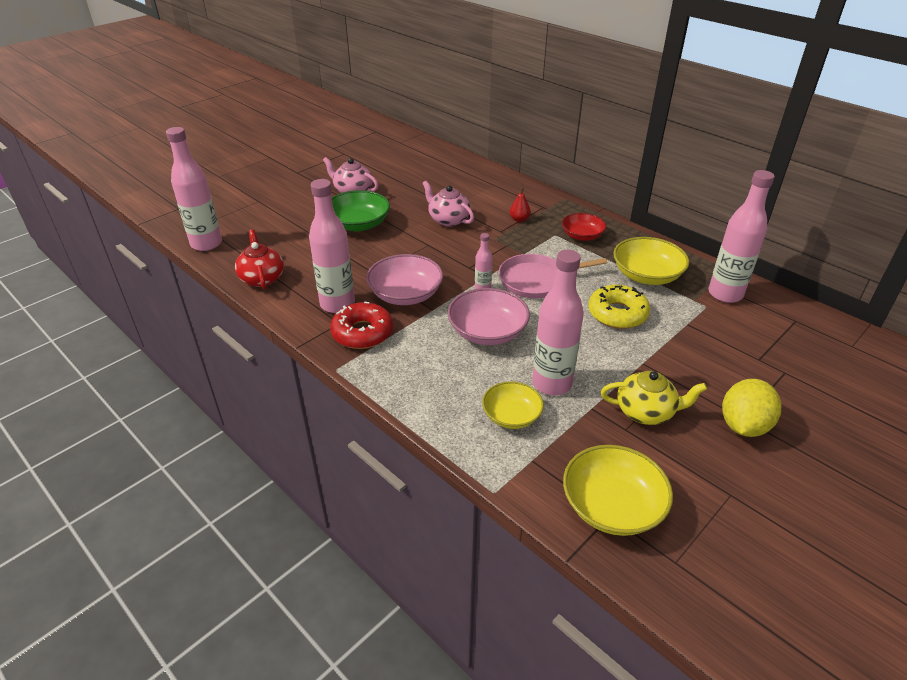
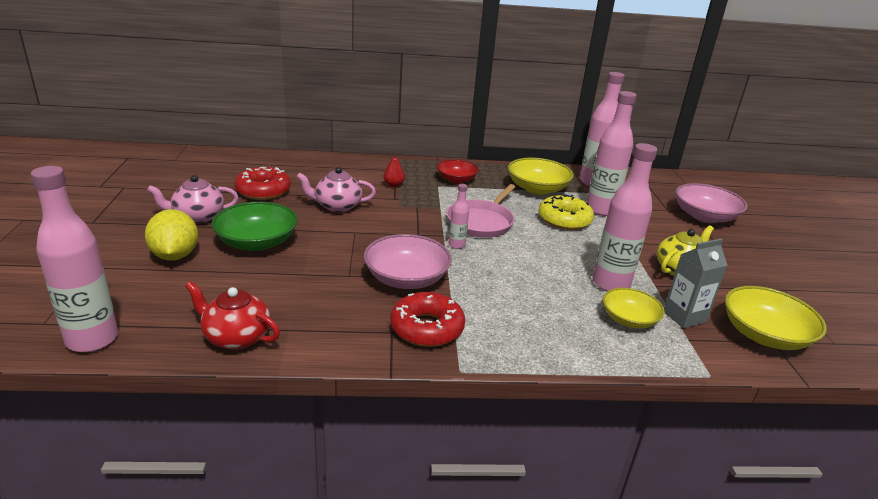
camera: 50 degrees left, 10 degrees down
(337, 304) = (361, 318): pink bottle -> pink bottle (600, 210)
(418, 187) = (263, 191): none -> red donut
(487, 332) = (514, 273): pink bowl -> pink bowl (704, 216)
(565, 444) = (684, 317): none -> grey carton
(743, 425) = (725, 249): yellow lemon -> yellow lemon (175, 255)

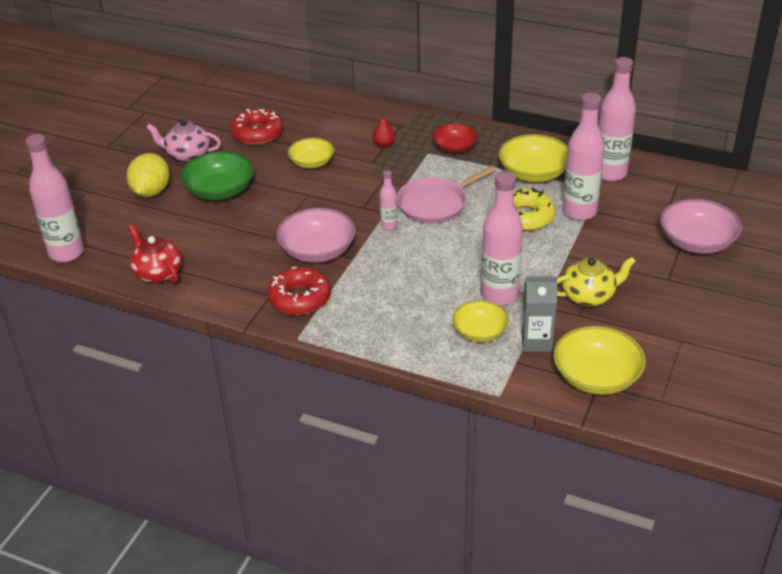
camera: 30 degrees right, 10 degrees up
(337, 206) = (311, 162): pink teapot -> yellow bowl

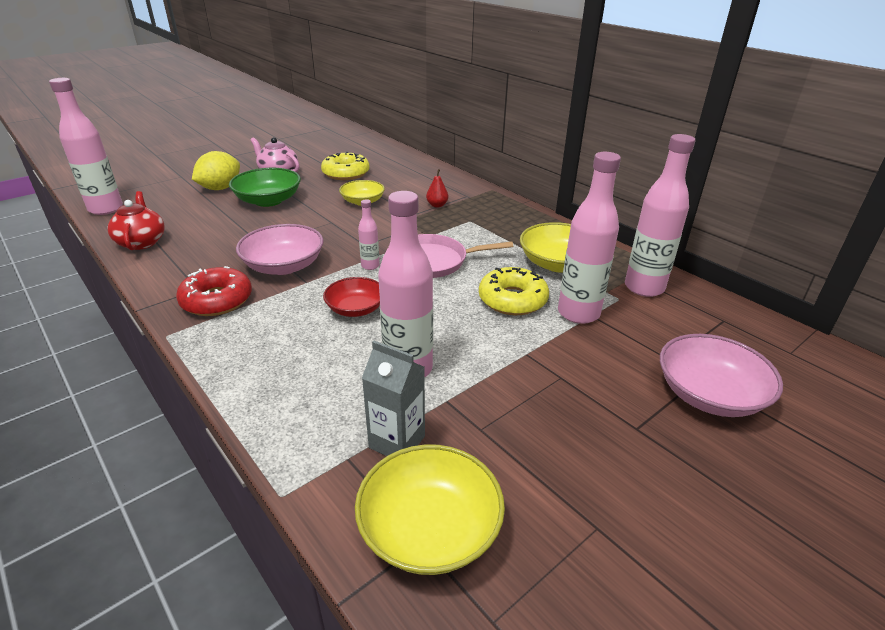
camera: 25 degrees right, 5 degrees down
(257, 133) = (346, 173): red donut -> yellow donut
(454, 147) = (498, 223): red bowl -> red bowl (356, 309)
(480, 332) = (345, 402): yellow bowl -> none
(589, 296) = (513, 410): yellow teapot -> none

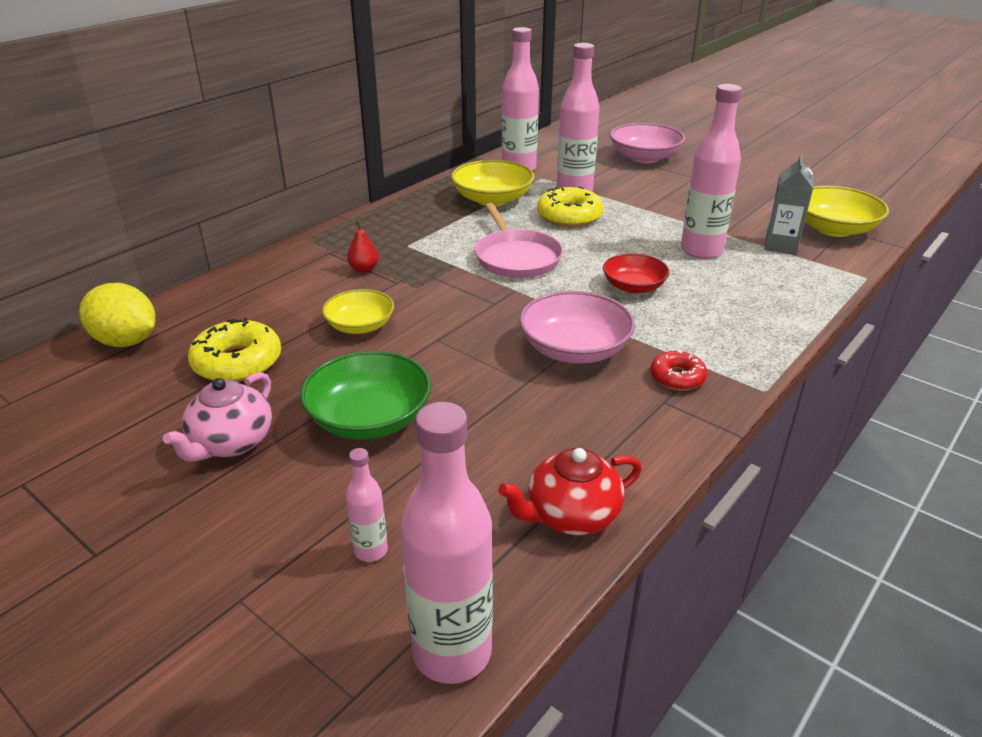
camera: 100 degrees left, 0 degrees up
(217, 300) = (677, 377): red donut -> red donut, size x0.61
(220, 188) = (315, 500): yellow lemon -> yellow lemon (126, 341)
(370, 266) = (544, 292): pink bottle -> pink bottle (371, 551)

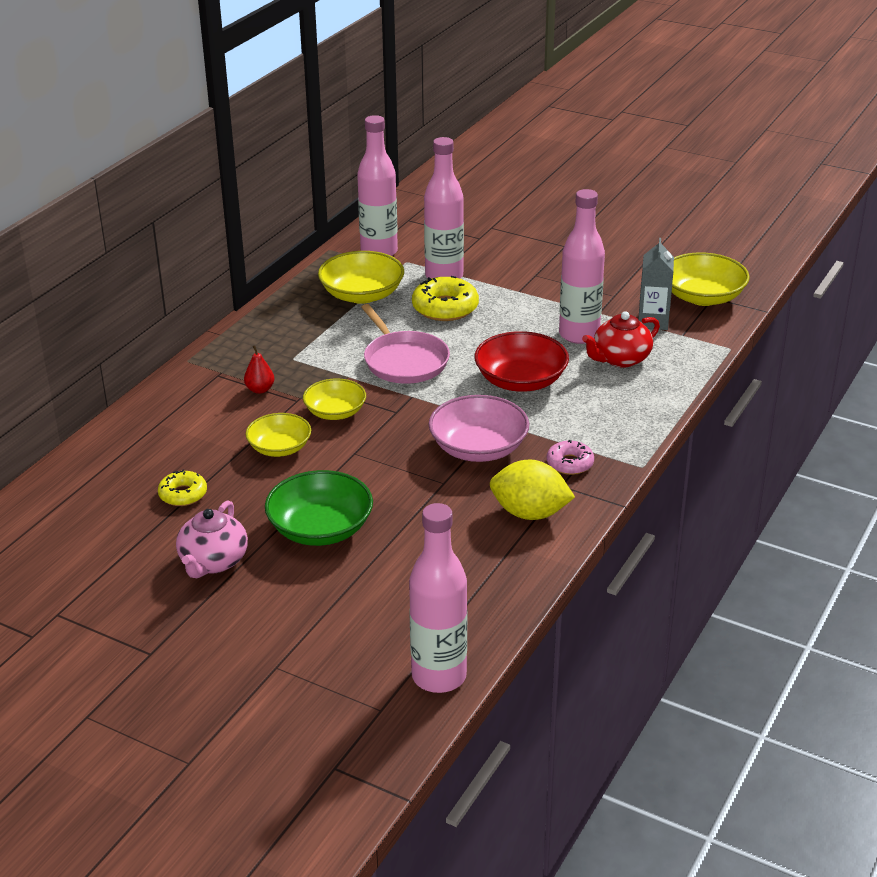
camera: 10 degrees left, 0 degrees up
(126, 341) = (69, 487): yellow lemon -> yellow lemon (530, 513)
(237, 362) = (183, 494): yellow donut -> yellow donut, size x0.61
(371, 551) = (359, 624): pink bottle -> none
(431, 297) = (335, 412): none -> yellow bowl
(571, 515) = (502, 581): red teapot -> red teapot (620, 359)
(633, 286) = (520, 380): red bowl -> red bowl, size x1.53
(644, 158) = (509, 224): pink bowl -> none
(677, 377) = (570, 463): red donut -> pink donut

